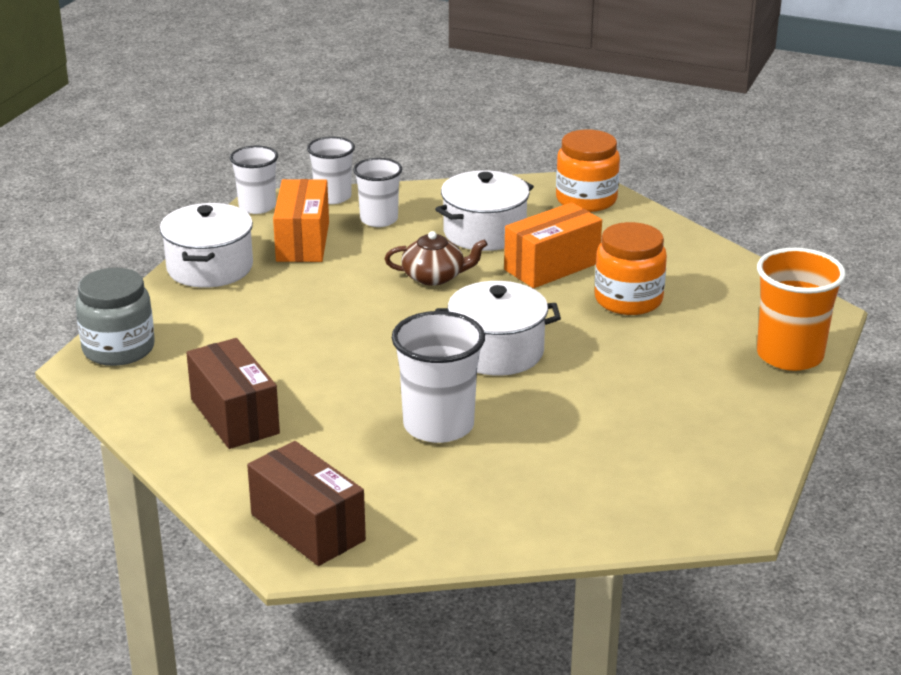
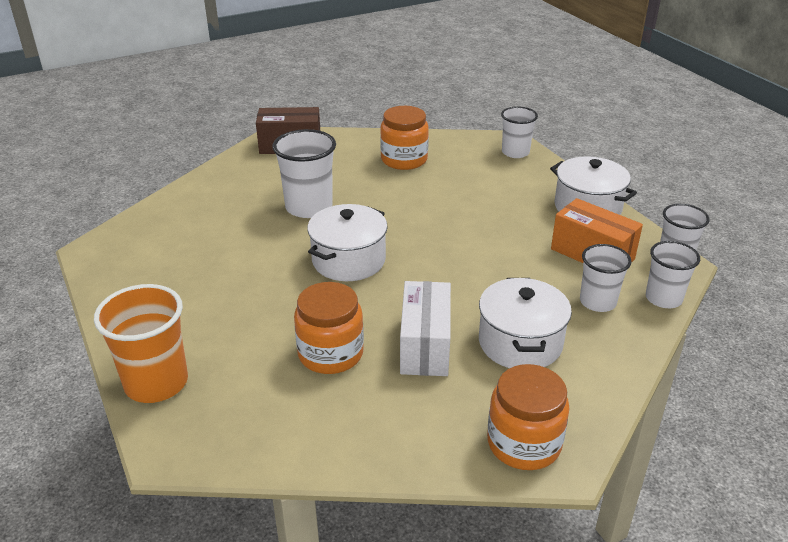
camera: 130 degrees right, 5 degrees up
(118, 349) = (515, 152): grey jar -> white cup
(235, 416) = (404, 160): brown box -> orange jar
(434, 277) = (475, 284): brown teapot -> none
(552, 266) = (425, 346): orange box -> white box

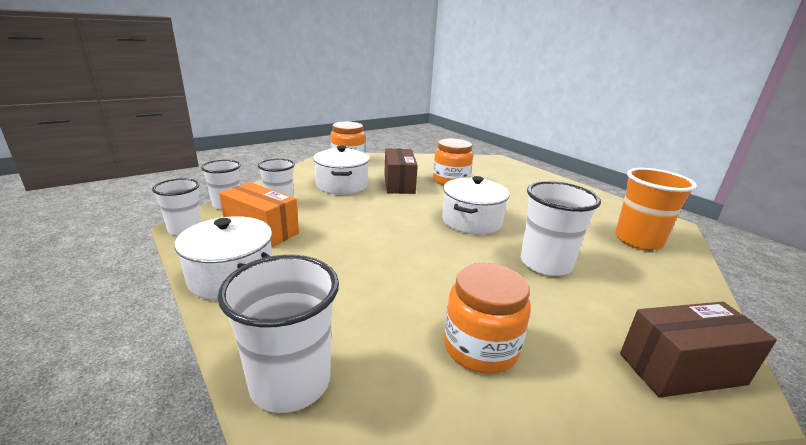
camera: 170 degrees right, 10 degrees down
(156, 383) = (528, 173): orange cup -> orange cup (638, 240)
(425, 346) = (399, 184): white box -> brown box
(515, 152) = (290, 382): white cup -> white cup, size x1.52

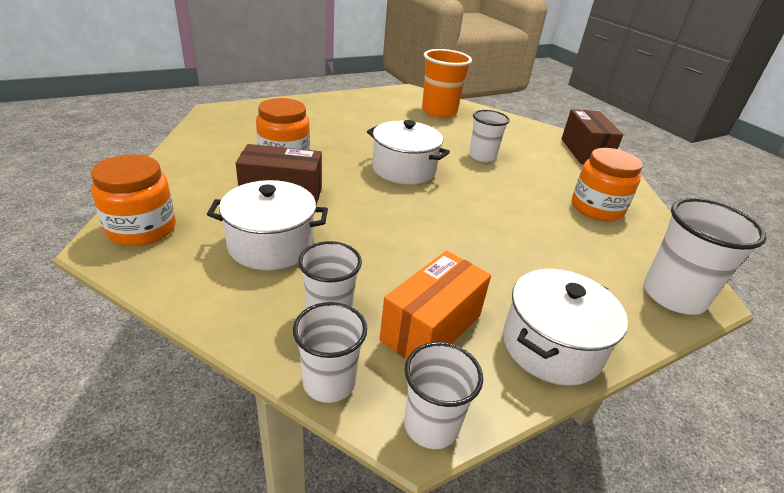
camera: 85 degrees left, 10 degrees up
(545, 264) = (482, 156): white cup -> white cup, size x0.66

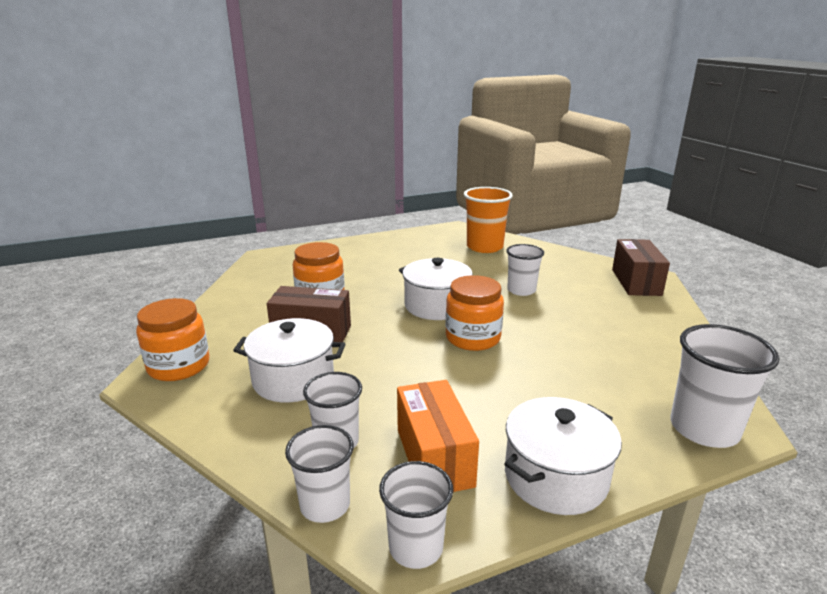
camera: 10 degrees right, 10 degrees down
(431, 328) = (434, 457): orange box -> orange box turned 60 degrees counterclockwise
(596, 208) = (636, 340): orange jar -> orange jar (473, 338)

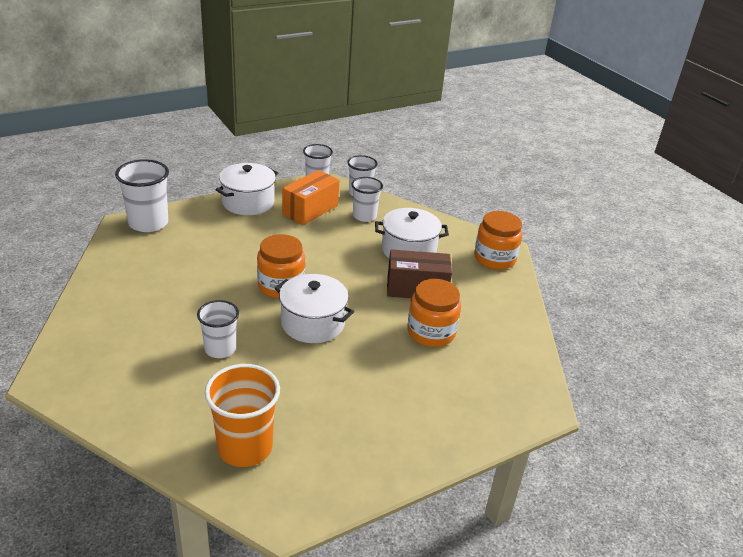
camera: 170 degrees right, 10 degrees up
(434, 457) = (310, 210): orange box -> orange box turned 60 degrees clockwise
(636, 282) = (77, 367): brown box -> none

